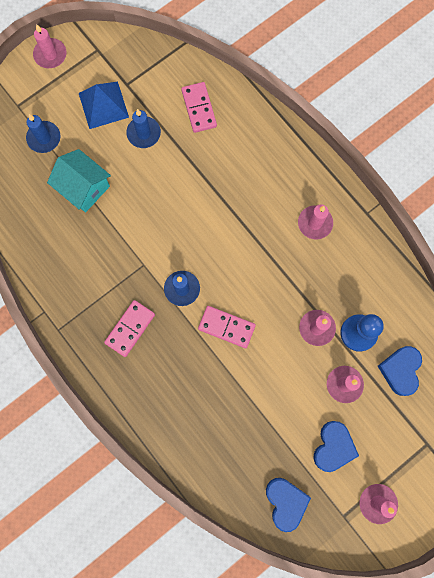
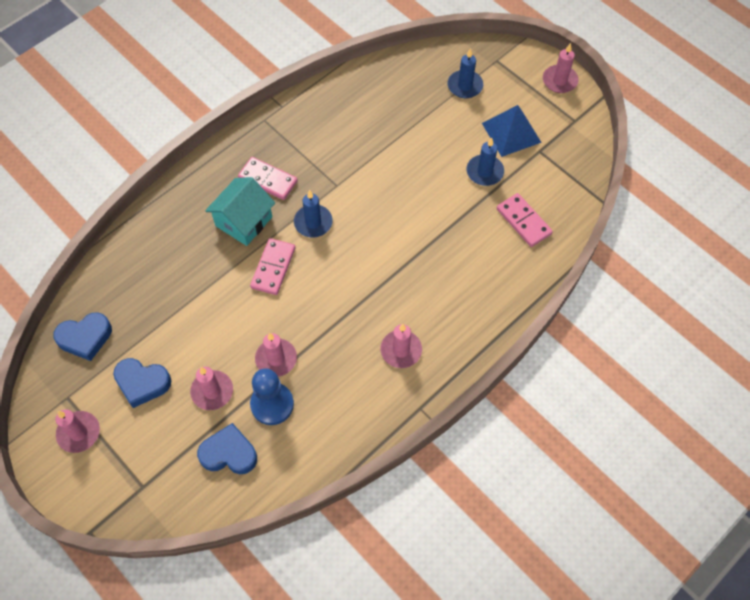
camera: 85 degrees right, 15 degrees down
(84, 188) = (415, 125): turquoise house -> turquoise house (244, 221)
(199, 108) = (523, 221): pink domino -> pink domino turned 75 degrees clockwise

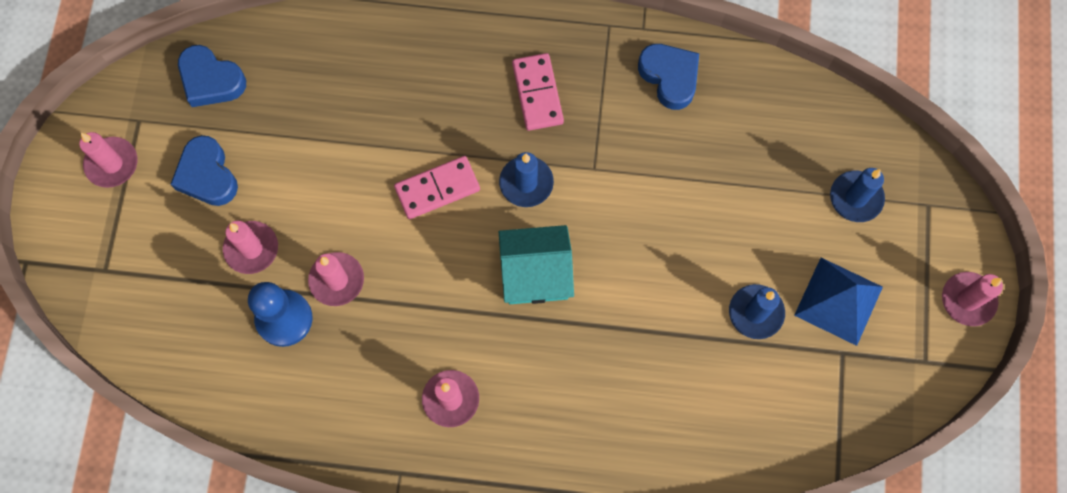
camera: 50 degrees right, 10 degrees up
(229, 453) = (200, 321): blue heart -> blue heart (669, 77)
(244, 221) = (466, 113): turquoise house -> turquoise house (536, 274)
(523, 221) = (727, 407): pink domino -> none

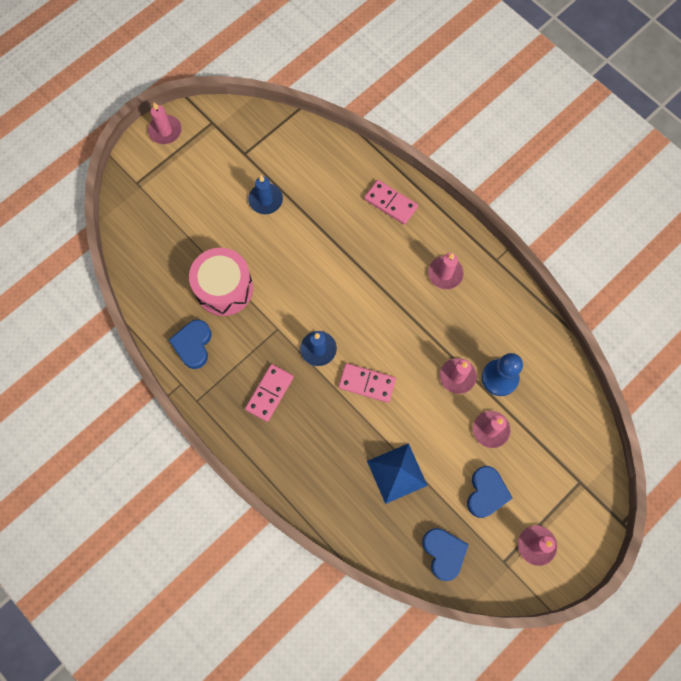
camera: 140 degrees left, 0 degrees up
(536, 274) = (353, 300): turquoise house -> none
(598, 440) = (391, 203): none -> pink domino
(698, 165) = (224, 288): none -> pink drum
(838, 301) = (223, 175): blue pyramid -> blue pyramid (397, 473)
(855, 198) = (166, 212): blue candle -> none

